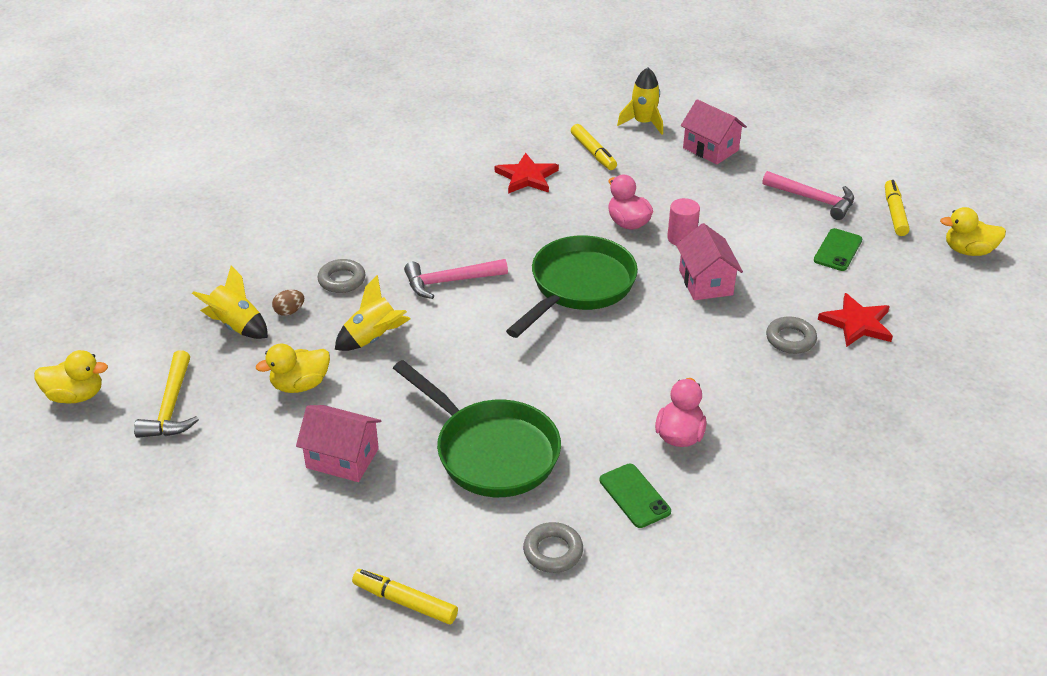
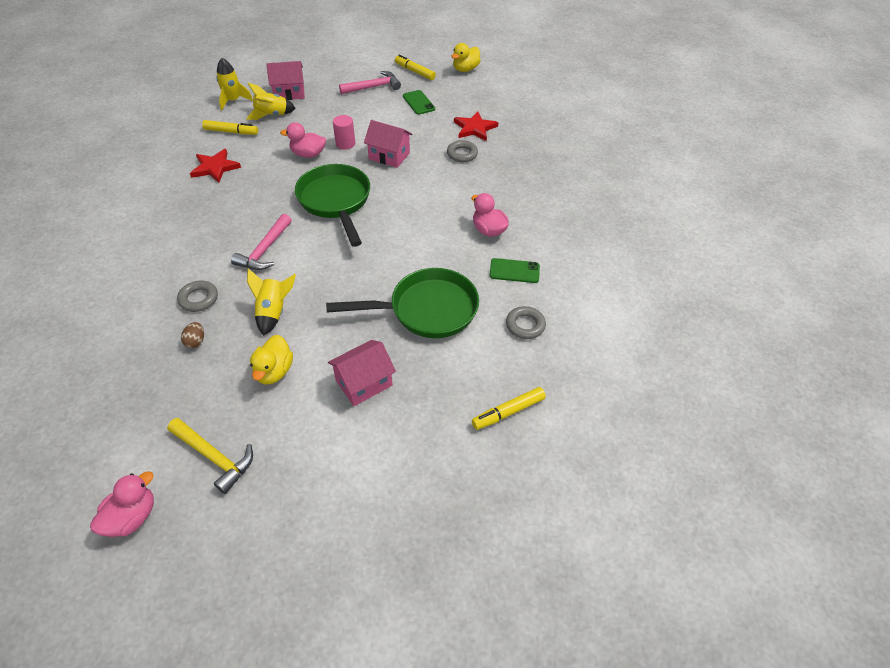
camera: 55 degrees left, 10 degrees up
(76, 396) = (132, 517): yellow duck -> pink duck
(237, 326) = (175, 377): yellow rocket -> yellow rocket (272, 115)

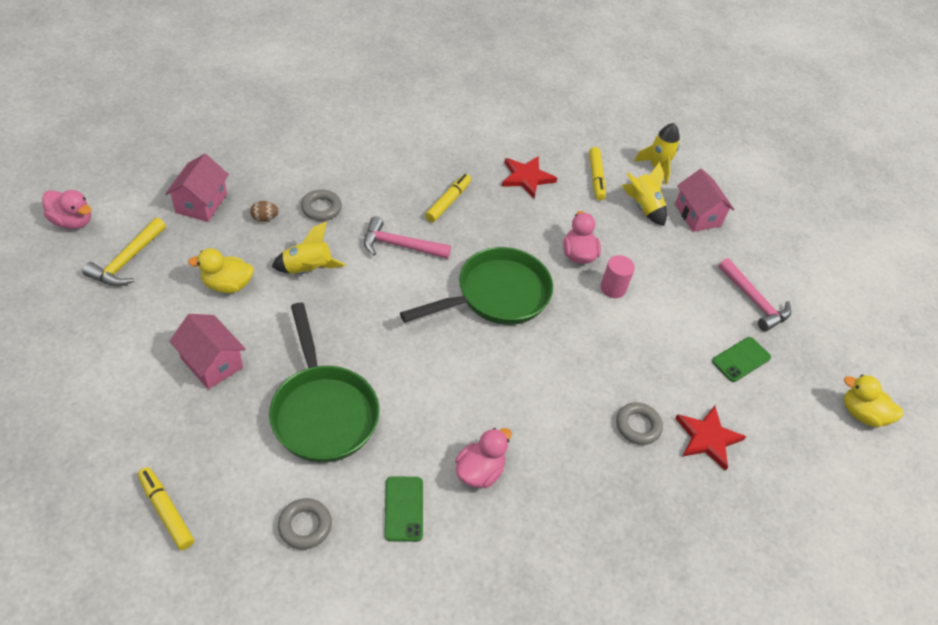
camera: 75 degrees right, 0 degrees up
(389, 156) = (603, 338): pink house -> pink house (201, 203)
(415, 71) = (819, 346): yellow marker -> yellow marker (448, 202)

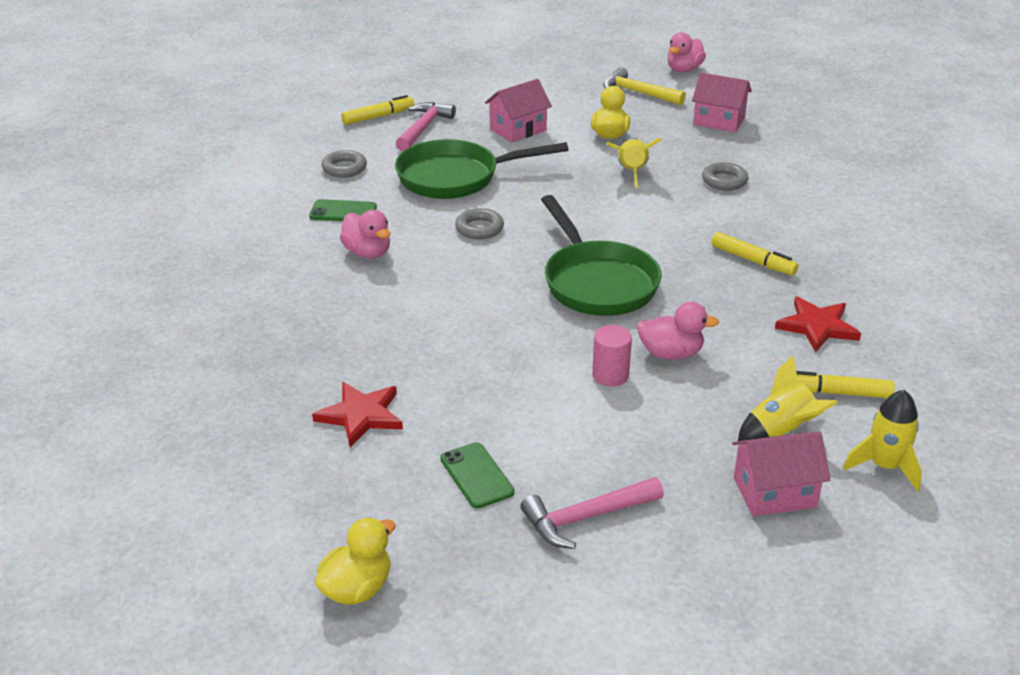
camera: 105 degrees right, 15 degrees down
(265, 218) = (703, 151): brown egg -> none
(399, 245) = (672, 224): pink hammer -> pink hammer (423, 128)
(638, 426) = (393, 362): grey ring -> grey ring (479, 228)

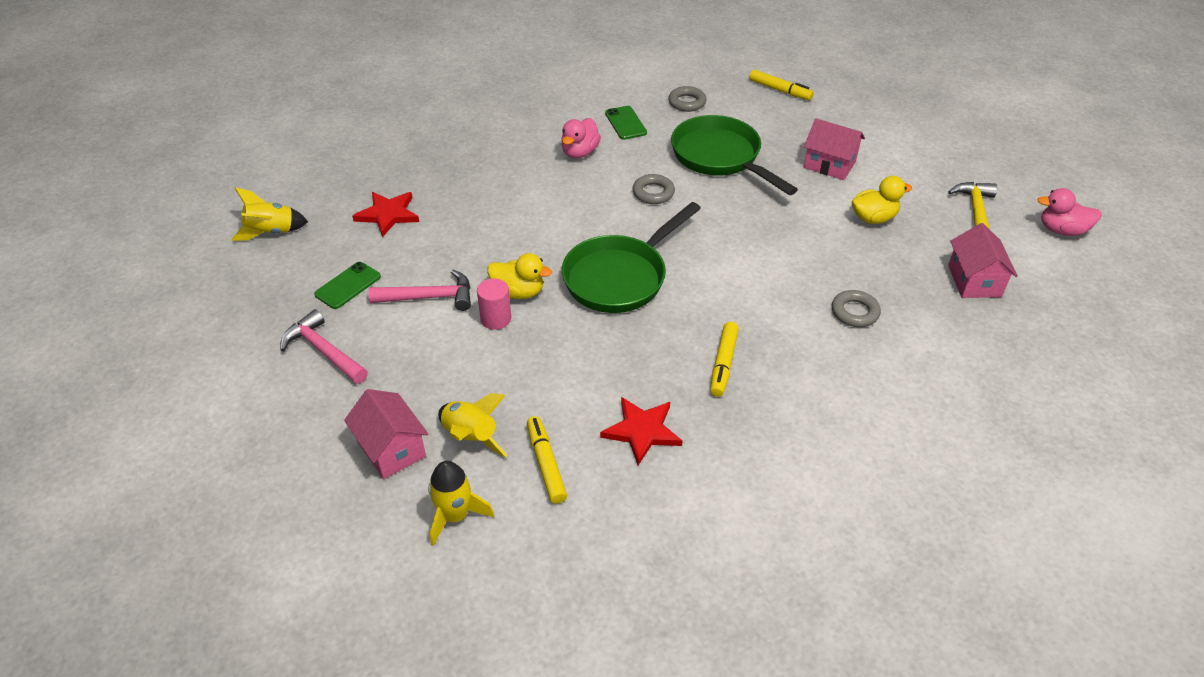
camera: 65 degrees right, 10 degrees up
(357, 589) = (223, 269): yellow duck -> yellow duck (518, 292)
(423, 128) = (784, 117): pink hammer -> pink hammer (430, 297)
(631, 172) = (816, 249): yellow rocket -> yellow rocket (271, 232)
(671, 353) = (544, 345): pink duck -> none

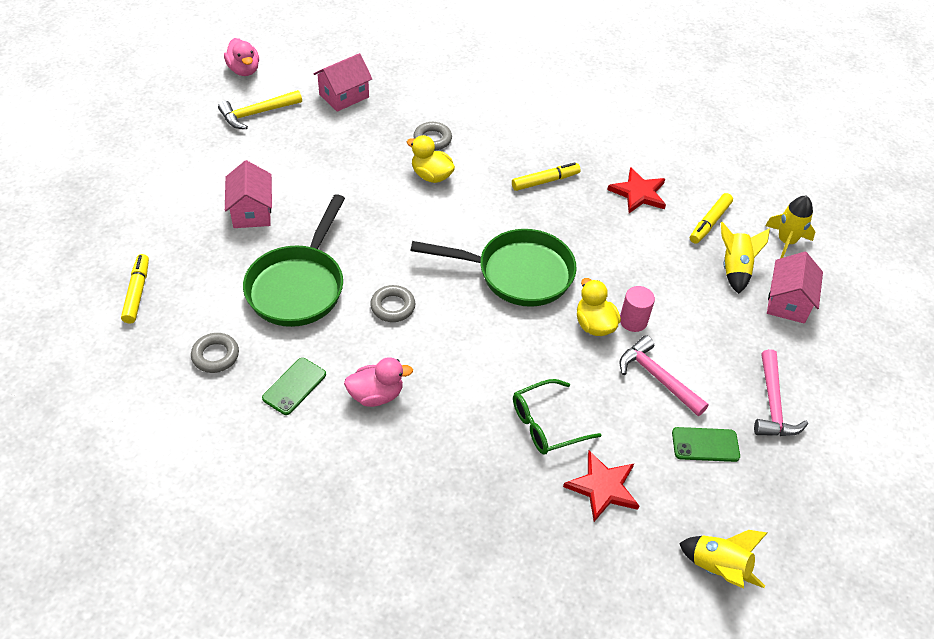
camera: 130 degrees left, 5 degrees up
(464, 215) = (546, 424): none -> green glasses
(873, 218) = (310, 163): yellow duck -> yellow duck (431, 175)

